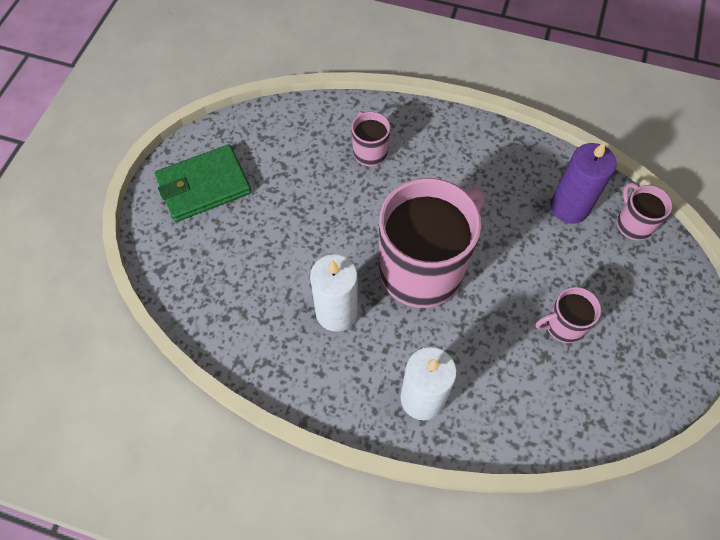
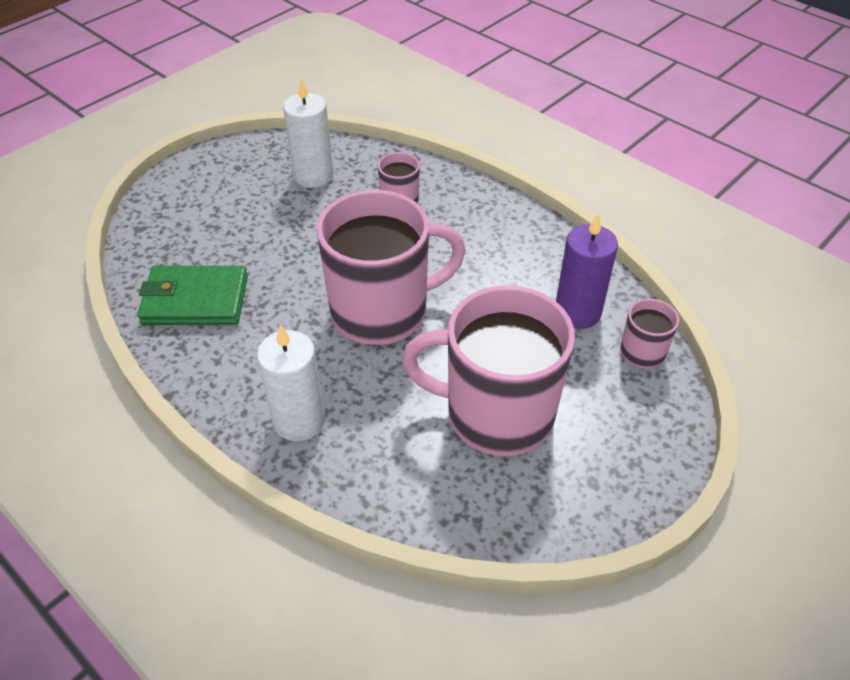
camera: 25 degrees right, 15 degrees down
(204, 186) = (226, 179): green wallet -> green wallet (195, 300)
(336, 312) = (270, 317): white candle -> white candle (313, 176)
(563, 325) = (496, 414): pink mug -> pink mug, size x2.21

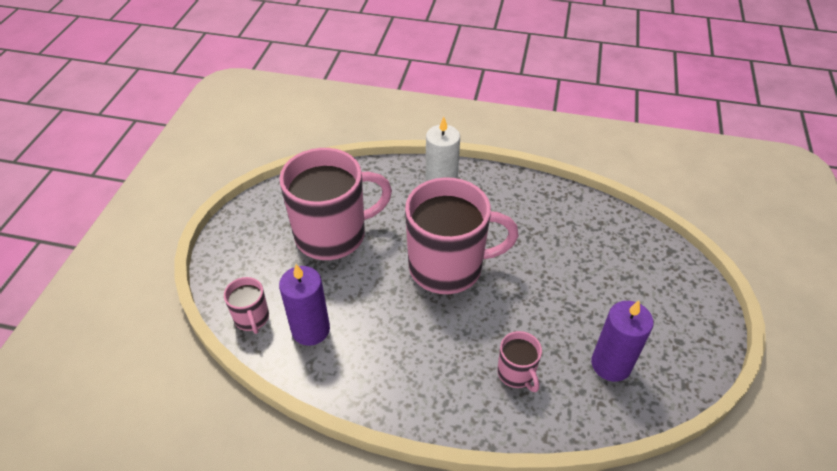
camera: 150 degrees right, 0 degrees up
(195, 300) = (570, 221): green wallet -> none
(313, 176) = (611, 364): white candle -> purple candle
(382, 311) = (448, 267): pink mug -> pink mug turned 135 degrees counterclockwise

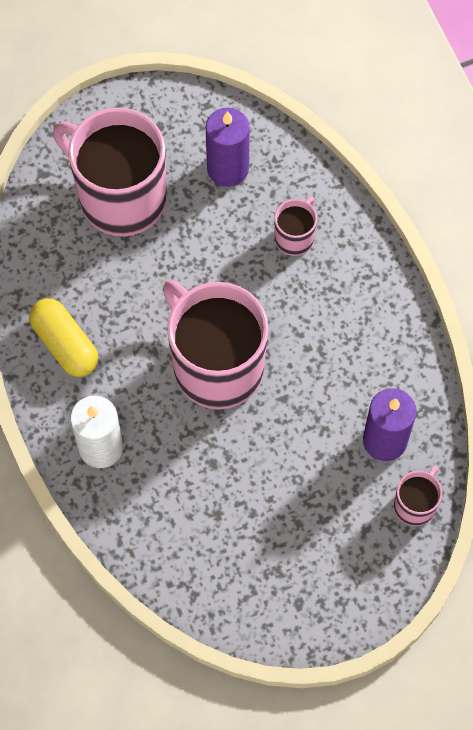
camera: 125 degrees left, 20 degrees up
(333, 235) = (258, 510): pink mug -> pink mug (120, 197)
(524, 202) = (65, 344): none -> yellow capsule

